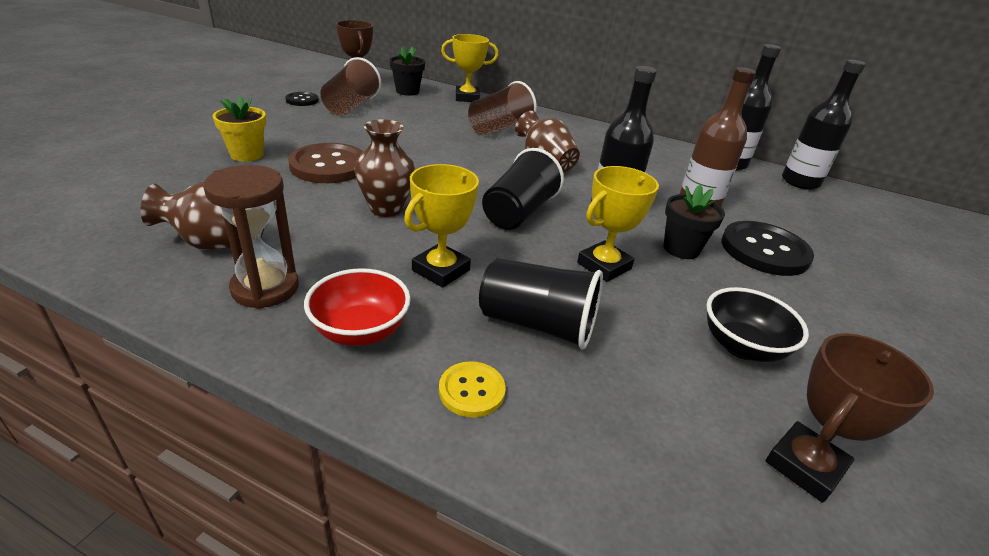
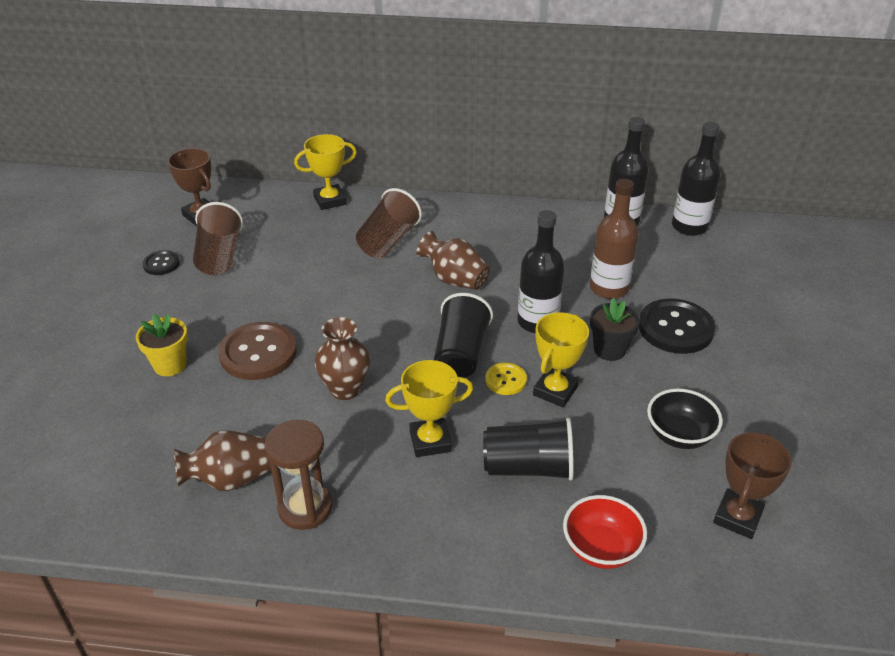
camera: 15 degrees left, 5 degrees up
(360, 331) = (403, 519): red bowl -> red bowl (601, 548)
(407, 91) = (261, 211): black flower pot -> none
(441, 270) = (430, 441): yellow trophy -> yellow trophy turned 60 degrees clockwise
(471, 390) = (509, 539): yellow button -> yellow button (505, 380)

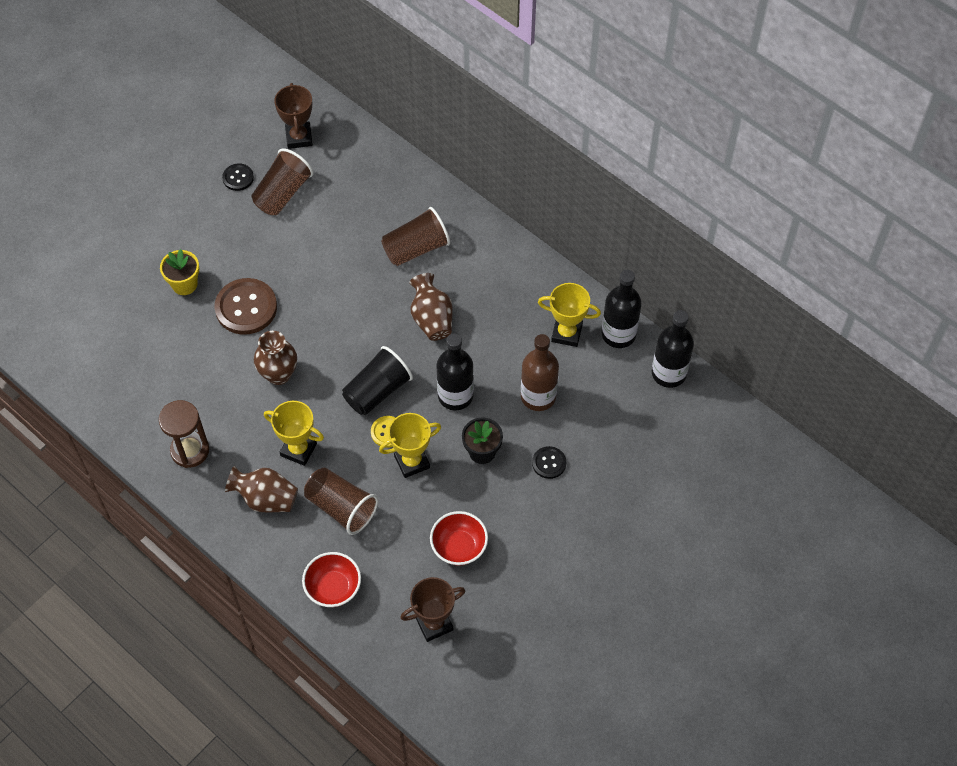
camera: 35 degrees right, 20 degrees up
(230, 479) = (162, 402): brown vase -> brown vase (266, 499)
(330, 200) = (407, 175): yellow trophy -> yellow trophy (566, 333)
(528, 467) = (341, 507): black cup -> brown cup
(675, 328) = (549, 463): black button -> black button, size x0.52
(679, 435) = (459, 547): black bowl -> red bowl

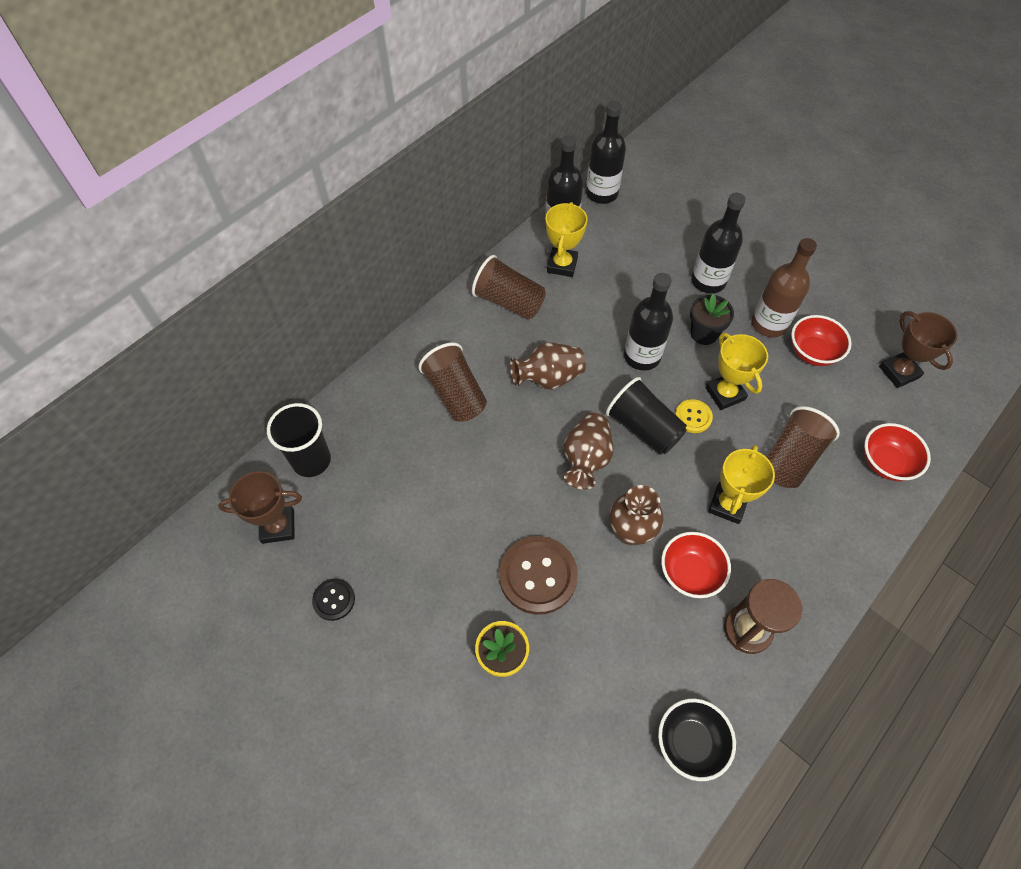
camera: 90 degrees left, 0 degrees up
(111, 401) = (690, 742): none -> black bowl
(240, 414) = (690, 573): none -> red bowl
(266, 499) = (795, 536): brown vase -> brown vase (586, 459)
(283, 193) = (365, 541): brown cup -> brown cup (509, 302)
(355, 152) = (311, 460): none -> black cup
(538, 396) = (636, 288): brown bottle -> brown bottle (769, 324)
(549, 463) = (708, 281): black button -> black bottle

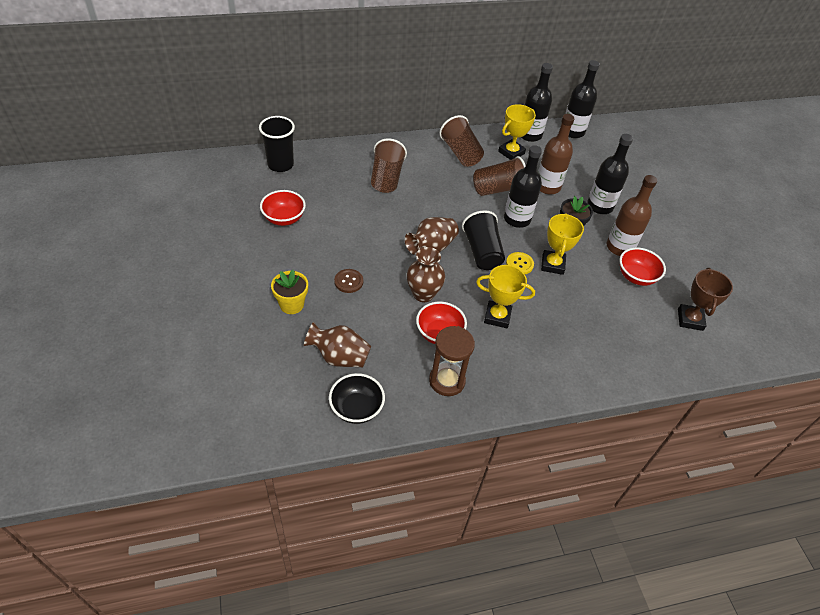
camera: 30 degrees right, 10 degrees down
(278, 526) = (236, 182): brown trophy -> none
(334, 600) = (232, 228): black button -> none
(538, 576) = (348, 281): brown button -> brown button, size x0.52
(548, 378) = (448, 199): brown vase -> brown vase (339, 357)
(637, 289) = (547, 186): none -> brown bottle
(727, 505) = (497, 317): yellow trophy -> yellow trophy turned 45 degrees clockwise
(791, 458) = (564, 319): brown cup -> brown cup (498, 189)
(885, 462) = (629, 358): red bowl -> red bowl (284, 218)

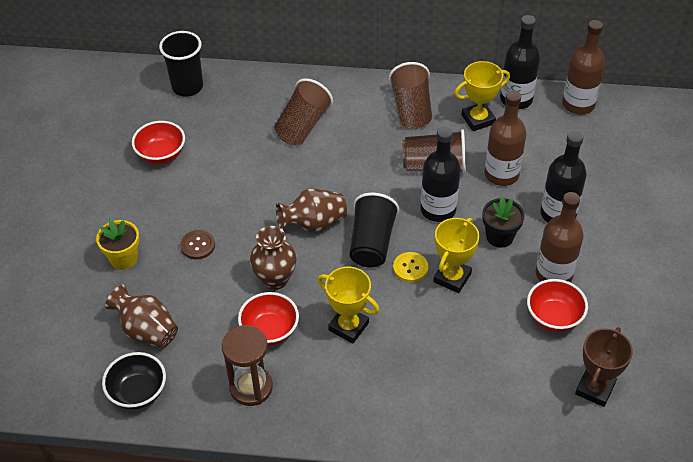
camera: 25 degrees right, 0 degrees up
(572, 131) = (578, 104): black bottle -> brown bottle

